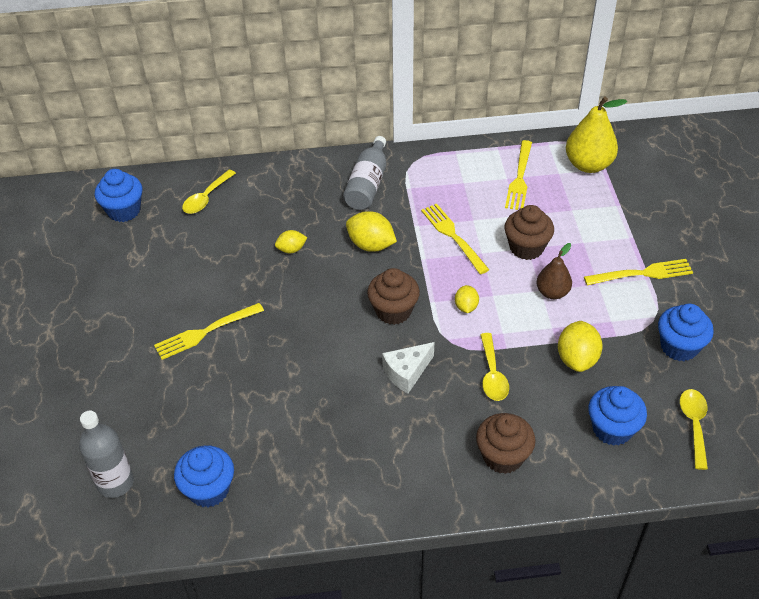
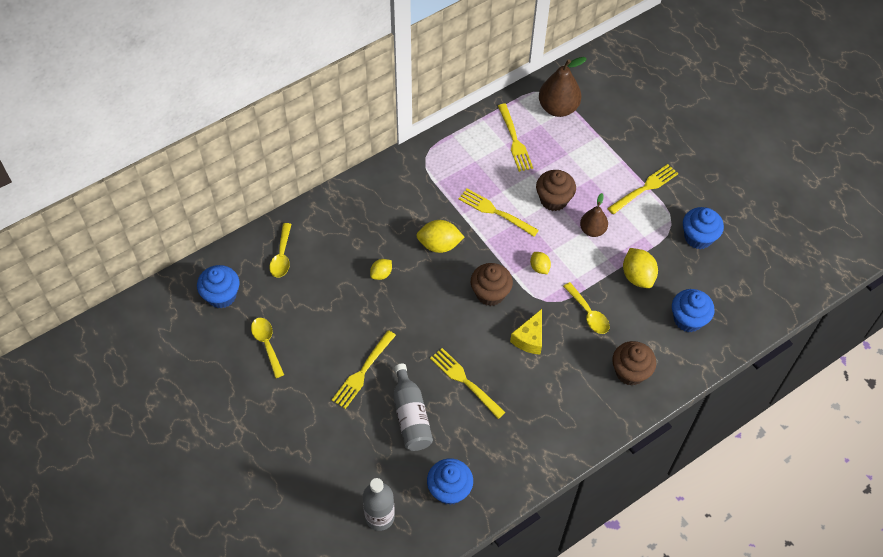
camera: 30 degrees left, 10 degrees up
(305, 386) = (465, 381): none -> yellow fork
(368, 184) = (403, 191): grey bottle -> grey bottle (411, 416)
(406, 372) = (529, 338): white cheese -> yellow cheese
(588, 165) = (558, 108): yellow pear -> brown pear
(694, 425) = (736, 293): yellow spoon -> yellow spoon (267, 344)

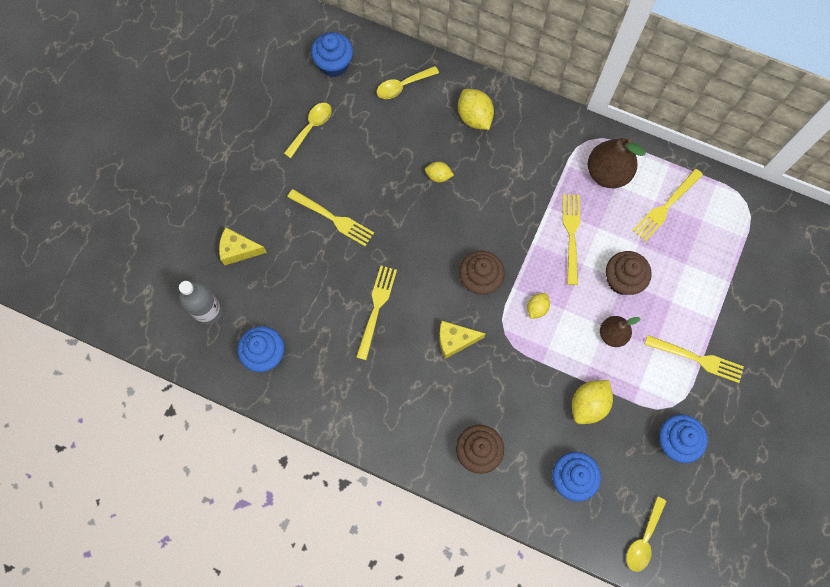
camera: 60 degrees right, 15 degrees up
(339, 462) = (238, 250): none -> yellow cheese
(363, 371) = (333, 218): yellow fork -> yellow fork turned 150 degrees counterclockwise
(411, 416) = (315, 282): grey bottle -> none
(439, 245) = (501, 207): yellow lemon -> yellow lemon (474, 117)
(558, 108) = (734, 225): brown pear -> brown pear (607, 173)
(588, 314) = (516, 380): yellow spoon -> yellow spoon (643, 539)

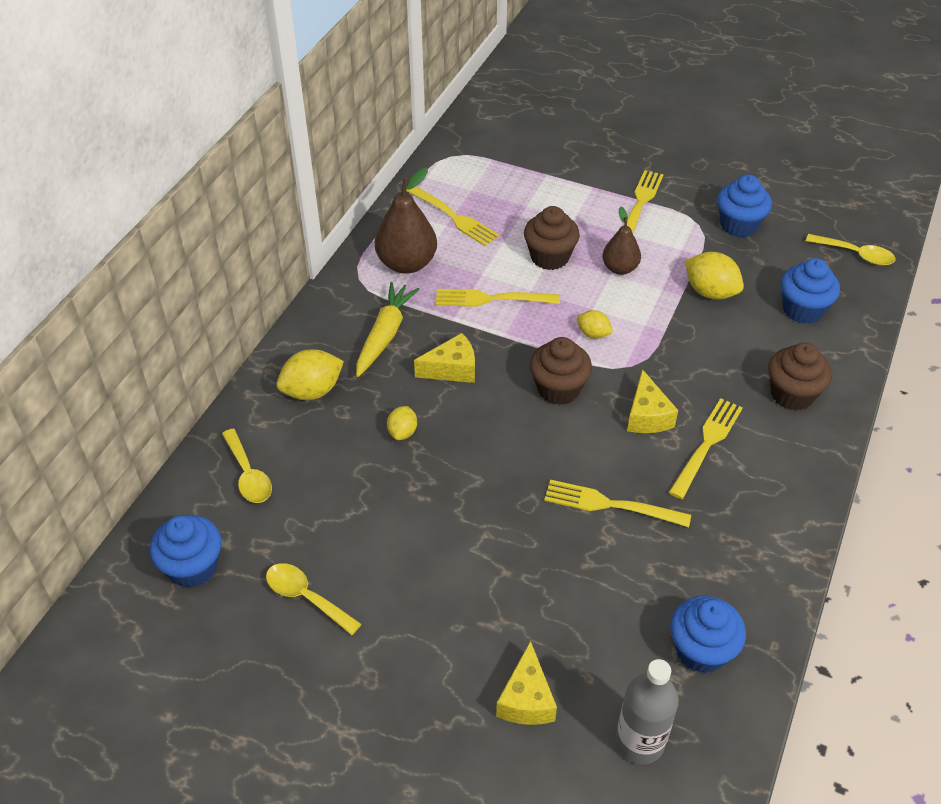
camera: 90 degrees left, 25 degrees down
(333, 218) = (469, 562): yellow fork -> yellow fork (706, 444)
(497, 207) = (452, 369): none -> yellow cheese
(530, 161) = (385, 335): none -> yellow carrot

